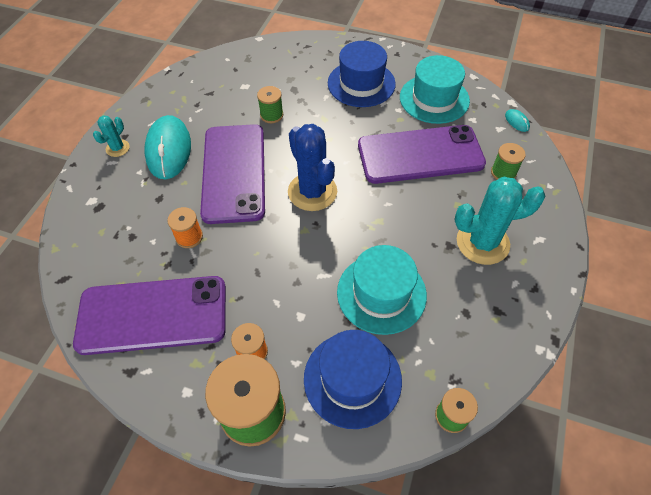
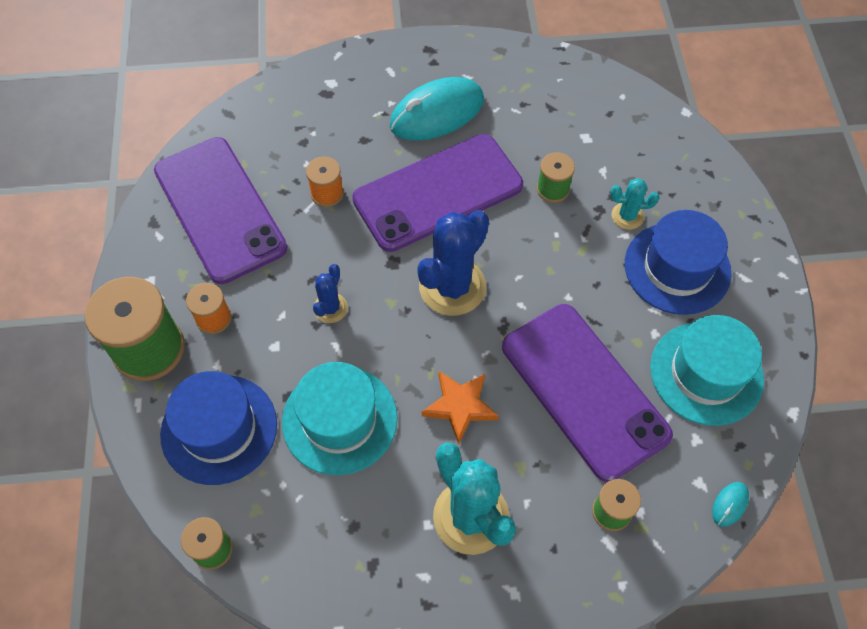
camera: 65 degrees right, 5 degrees up
(117, 148) = (413, 66): turquoise cactus -> turquoise cactus (627, 216)
(288, 268) = (330, 308): none -> blue cactus
(403, 220) = (460, 406): none -> orange star

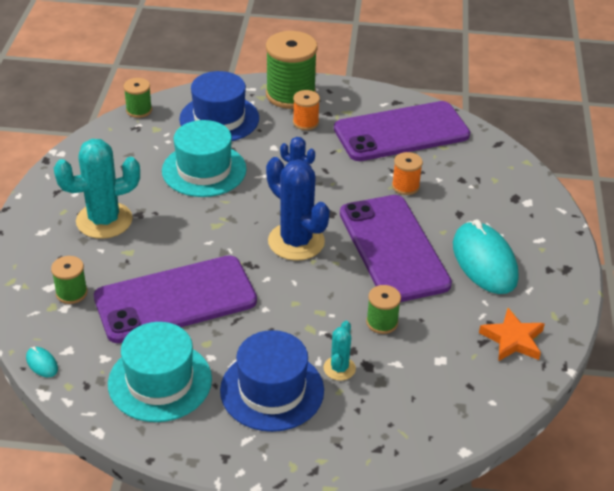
camera: 100 degrees right, 20 degrees down
(460, 406) = (190, 229): orange star -> orange star (513, 339)

